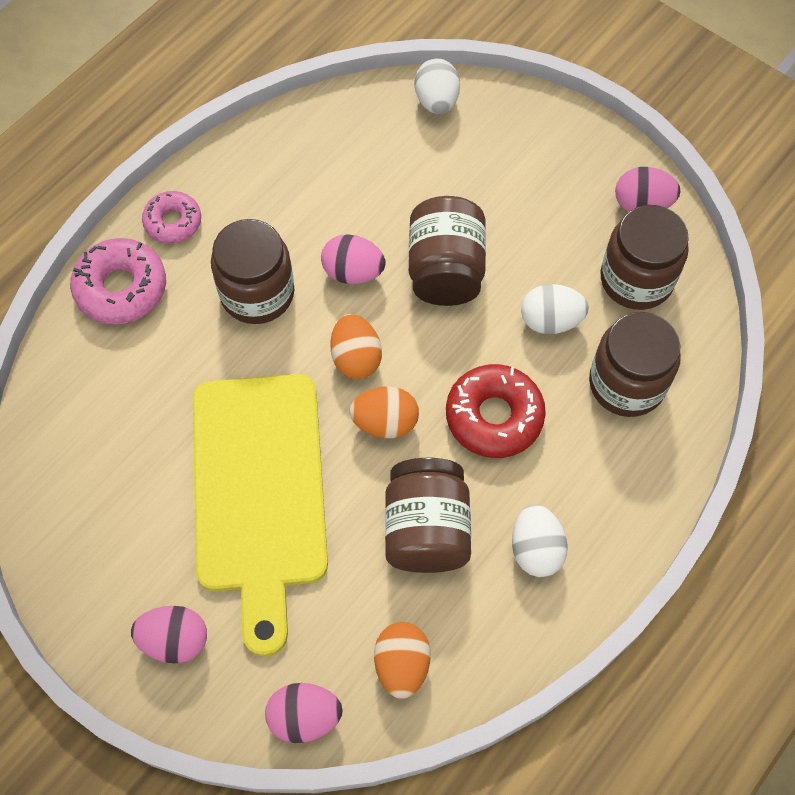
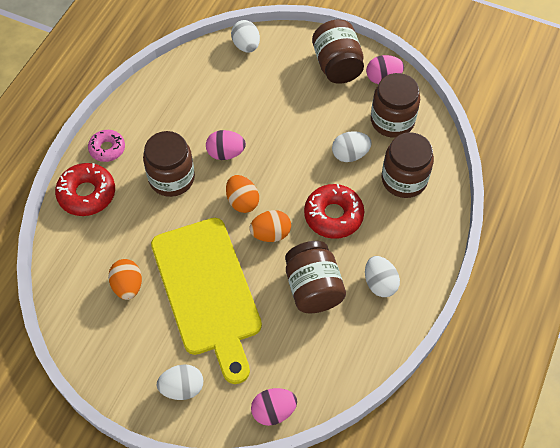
camera: 15 degrees left, 5 degrees down
(121, 288) = (87, 194): pink donut -> red donut
(175, 640) = (182, 388): pink egg -> white egg
(402, 664) = (322, 367): orange egg -> orange egg (128, 286)
(445, 270) = (280, 140): brown jar -> brown jar (337, 65)

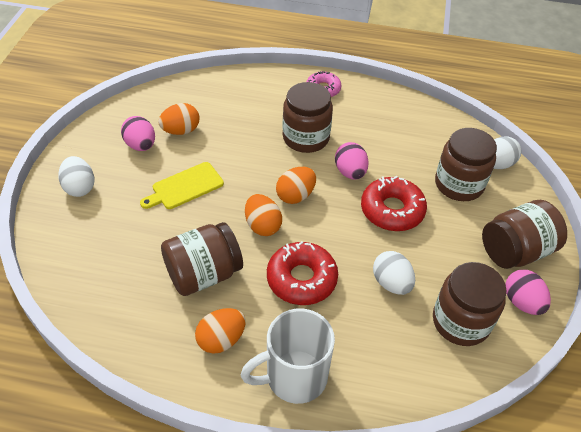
camera: 75 degrees right, 10 degrees down
(87, 194) = (270, 86): red donut -> red donut (392, 210)
(207, 291) = (185, 187): yellow cutting board -> yellow cutting board, size x0.46
(273, 411) = (56, 262): pink egg -> pink egg (141, 145)
(380, 283) = (221, 339): white egg -> orange egg
(404, 179) = (376, 347): brown jar -> brown jar (459, 184)
(420, 239) = (294, 377): none -> white mug

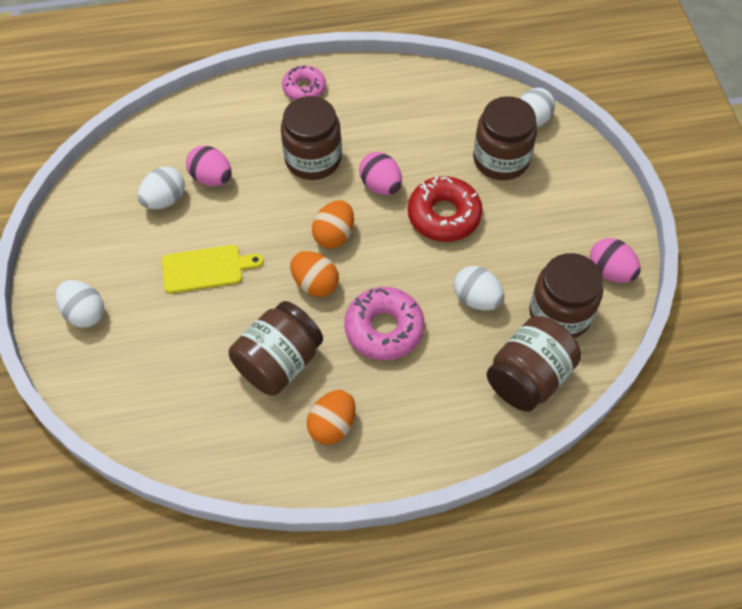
camera: 20 degrees left, 10 degrees up
(141, 145) = (127, 235): pink egg -> pink egg (211, 178)
(181, 131) = (165, 200): orange egg -> white egg
(185, 187) = (206, 269): yellow cutting board -> yellow cutting board turned 135 degrees counterclockwise
(294, 377) = (423, 434): white mug -> none
(301, 279) = (384, 329): red donut -> pink donut
(515, 251) = (585, 217): brown jar -> brown jar (528, 377)

